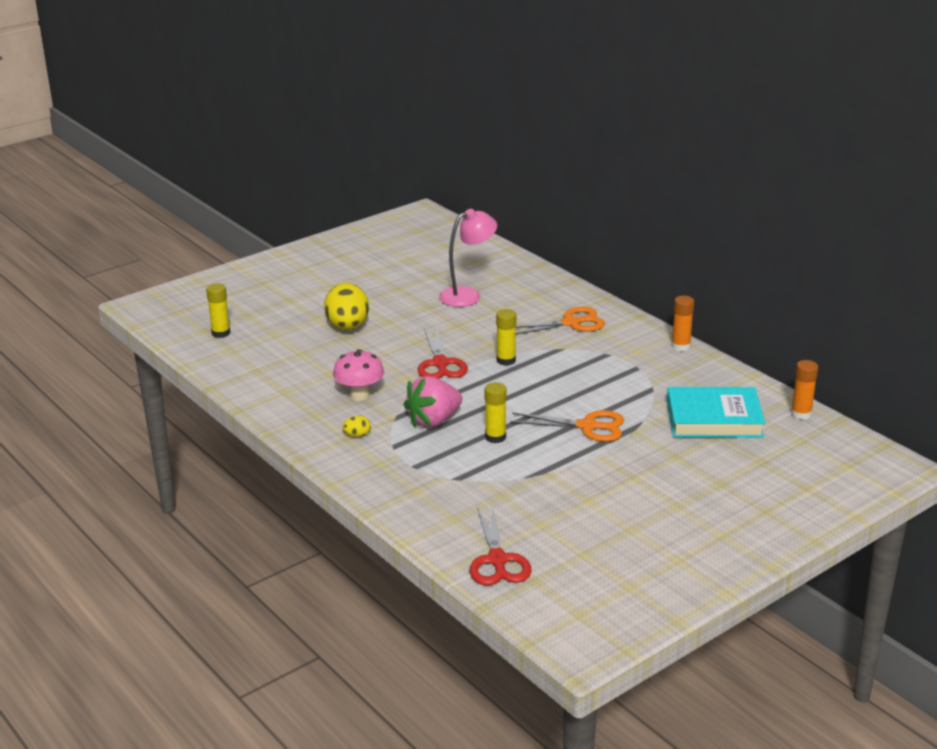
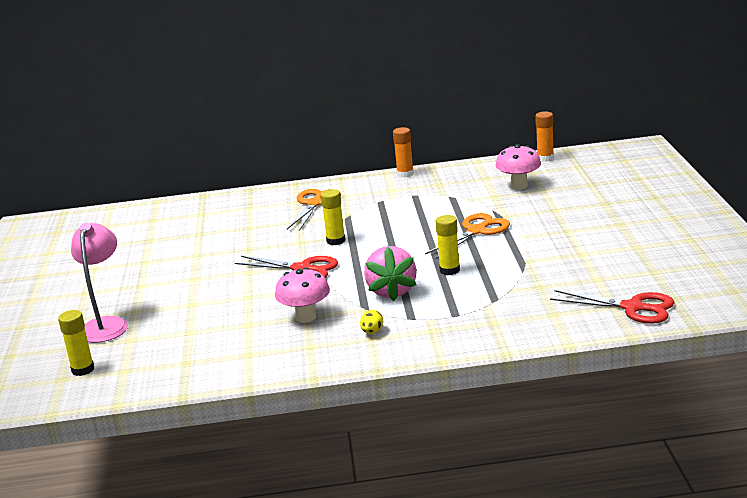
camera: 55 degrees left, 5 degrees down
(347, 327) = (176, 299): yellow egg -> none
(468, 295) = (205, 234): pink lamp -> pink lamp (106, 324)
(714, 419) = (519, 186): turquoise book -> pink mushroom

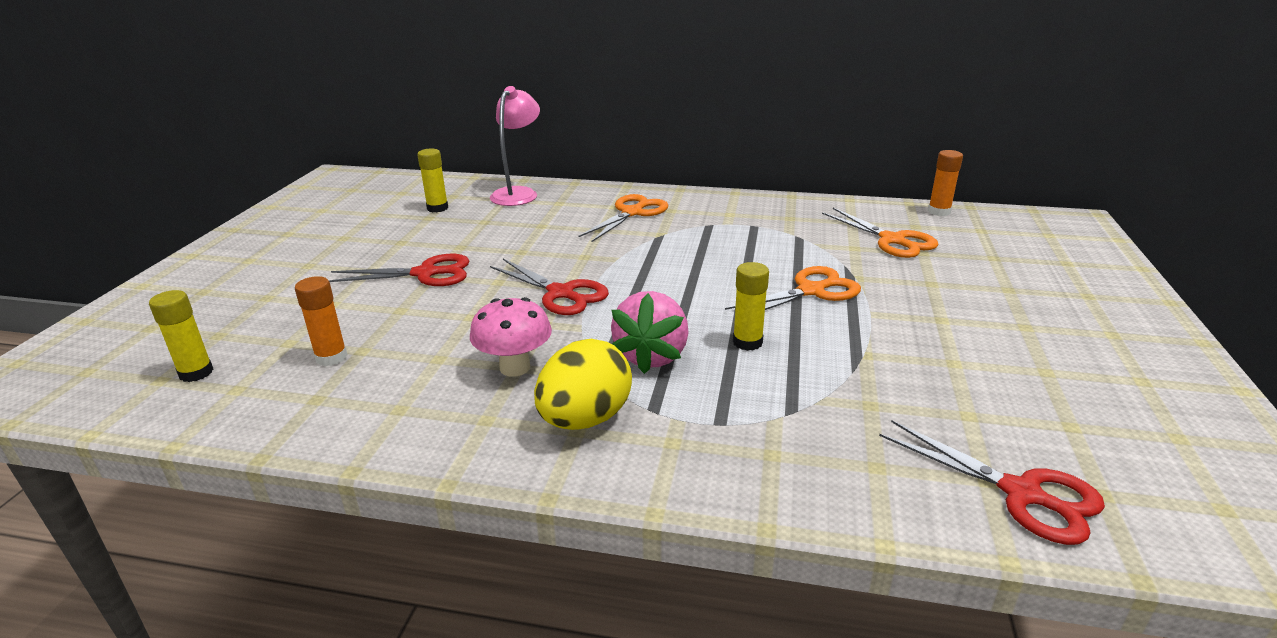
camera: 15 degrees right, 5 degrees up
(106, 324) = (285, 313): pink lamp -> pink lamp (518, 193)
(187, 278) = (425, 273): none -> red scissors
(336, 241) = (626, 264): yellow glue stick -> yellow glue stick (437, 208)
(372, 332) = (585, 419): yellow egg -> yellow egg, size x2.37
(405, 174) = (756, 198): orange glue stick -> orange glue stick (331, 357)
(519, 186) = (892, 240): pink mushroom -> orange scissors

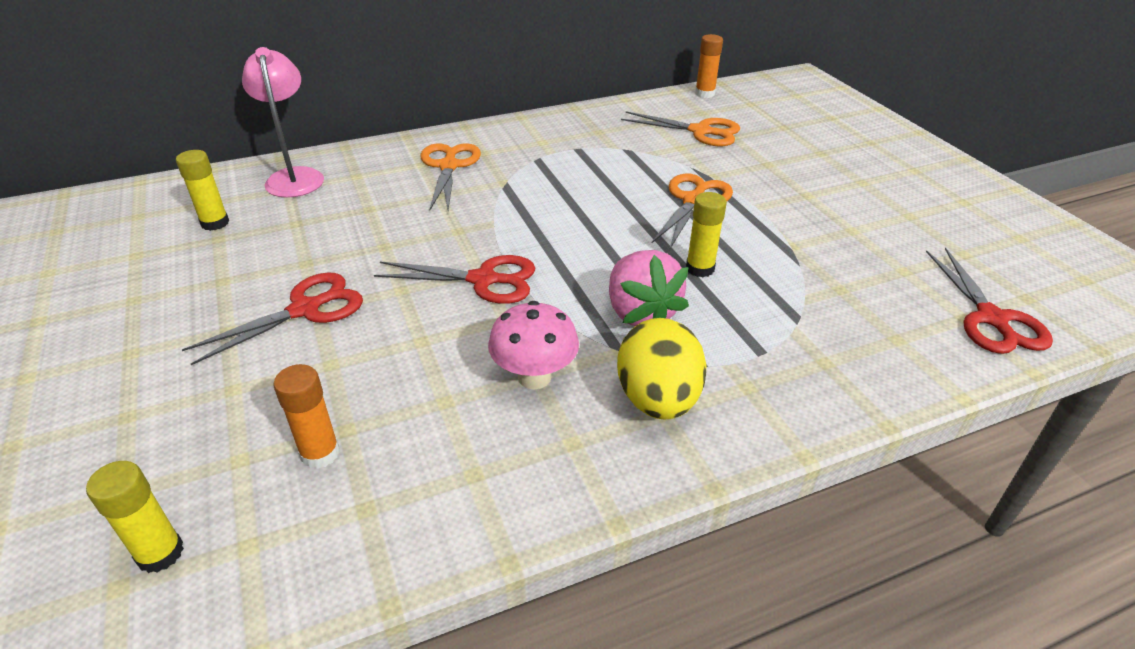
camera: 35 degrees left, 10 degrees up
(1021, 494) = (991, 319): red scissors -> red scissors turned 75 degrees clockwise

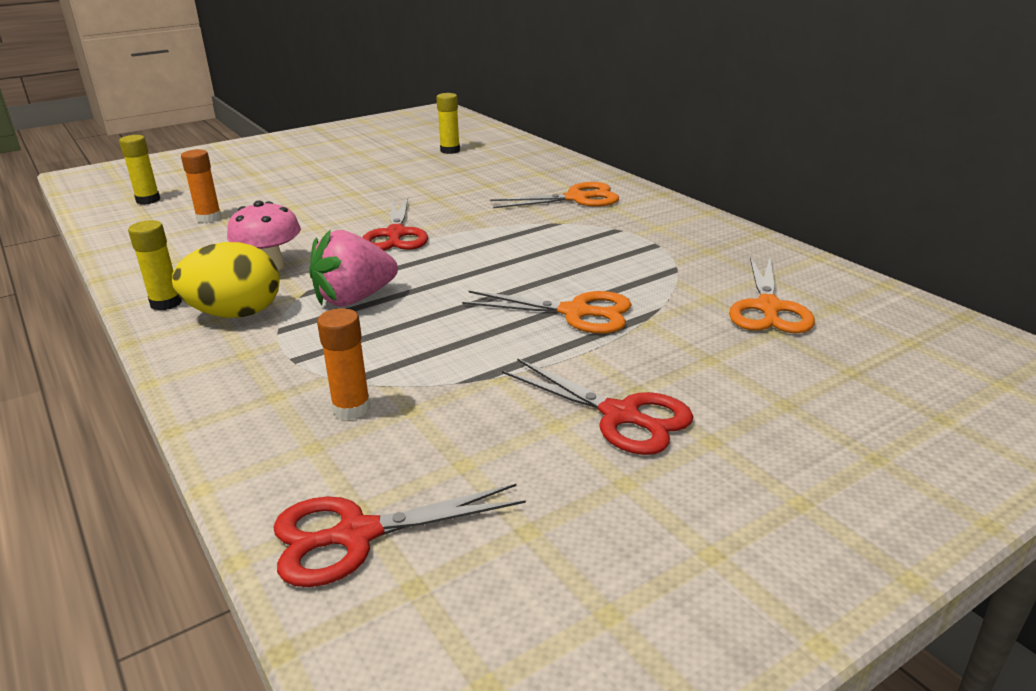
camera: 80 degrees right, 10 degrees down
(295, 177) = (525, 157): pink lamp -> none
(305, 309) = (351, 190): red scissors -> red scissors (620, 415)
(700, 268) = (434, 322): yellow glue stick -> yellow glue stick (166, 303)
(704, 93) = (902, 305): orange glue stick -> orange glue stick (351, 408)

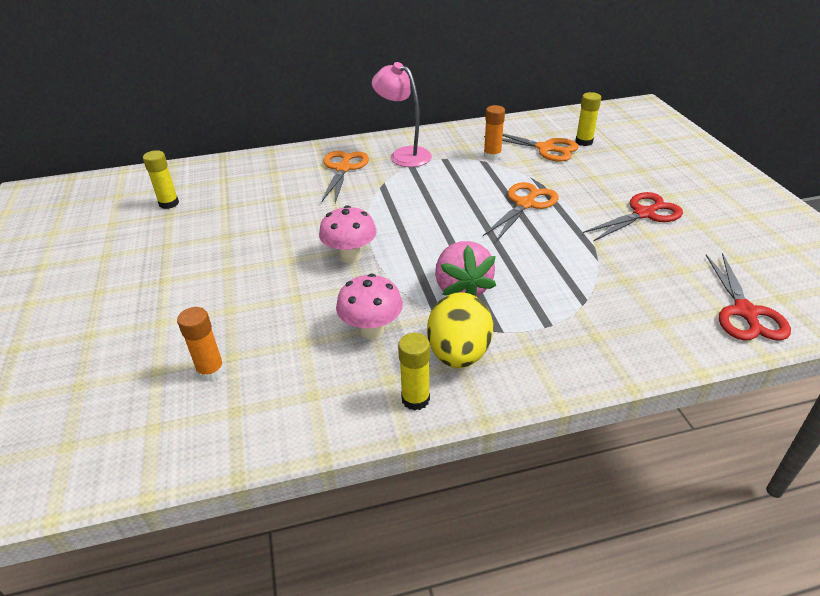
camera: 70 degrees left, 10 degrees up
(148, 200) = (96, 427): yellow glue stick -> yellow glue stick (584, 142)
(351, 408) = (620, 303): orange glue stick -> orange glue stick (492, 155)
(396, 234) = (350, 256): red scissors -> pink mushroom
(642, 221) = (404, 154): none -> pink lamp

